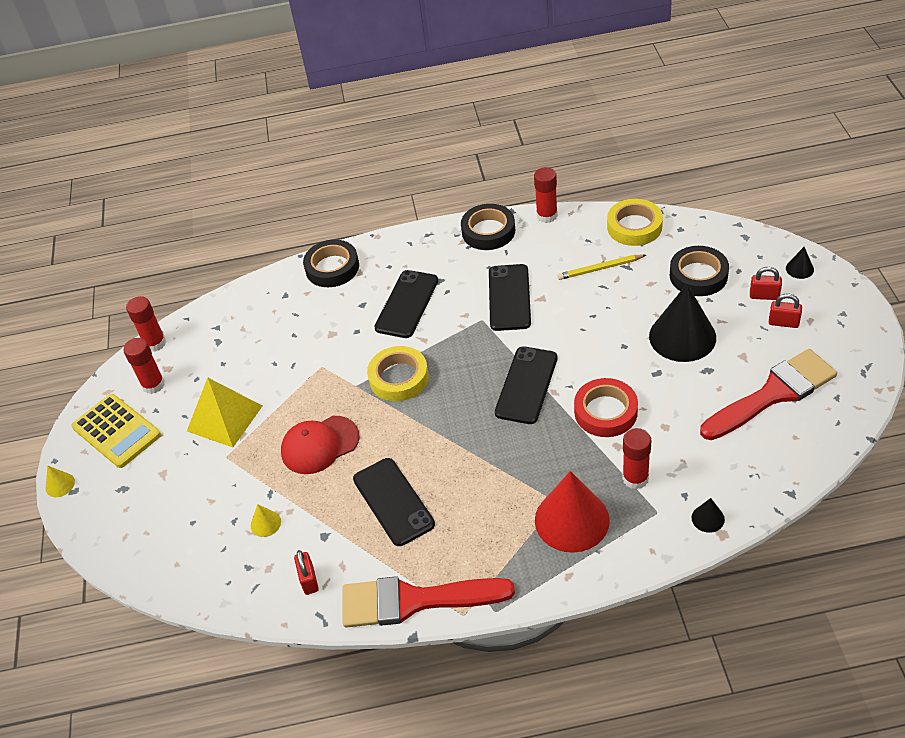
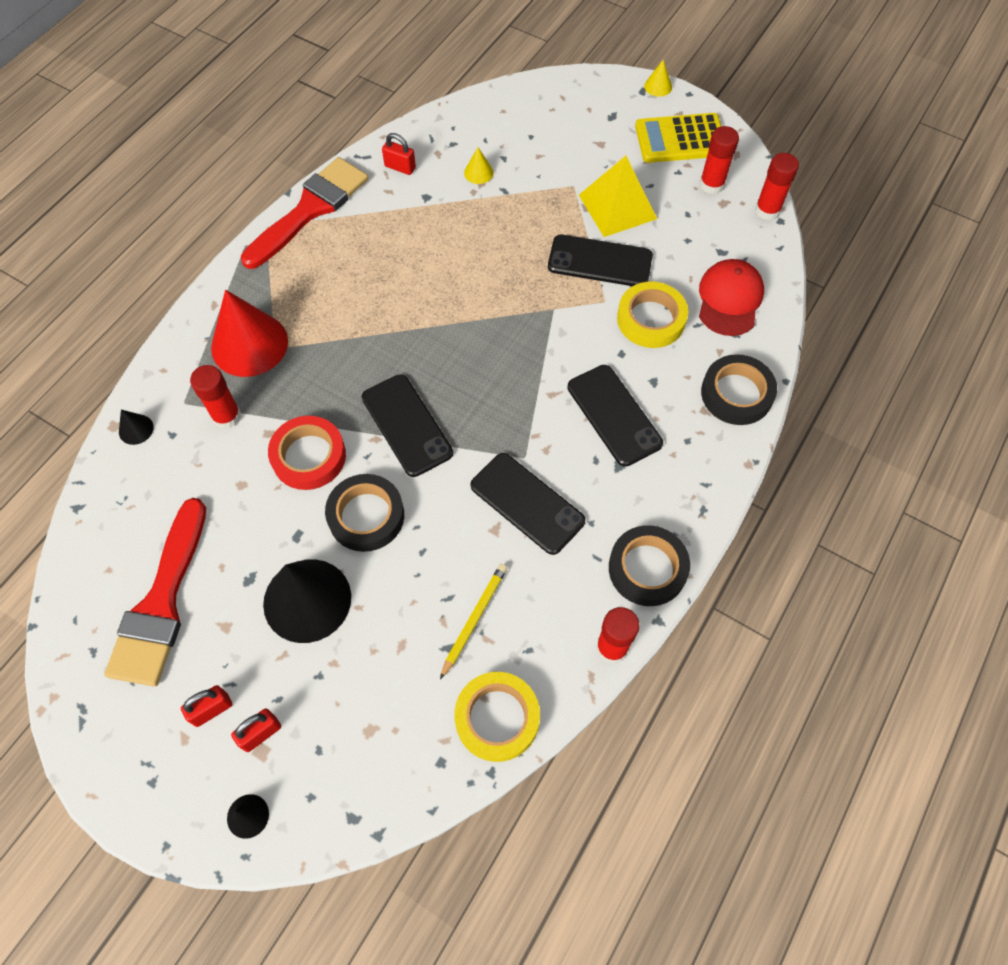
camera: 125 degrees right, 15 degrees up
(319, 445) = (515, 246): red cap -> red cap (729, 299)
(393, 502) = (404, 253): black phone -> black phone (600, 261)
(399, 378) = (526, 343): yellow tape -> yellow tape (651, 319)
(698, 275) = (358, 702): black tape -> black tape (366, 516)

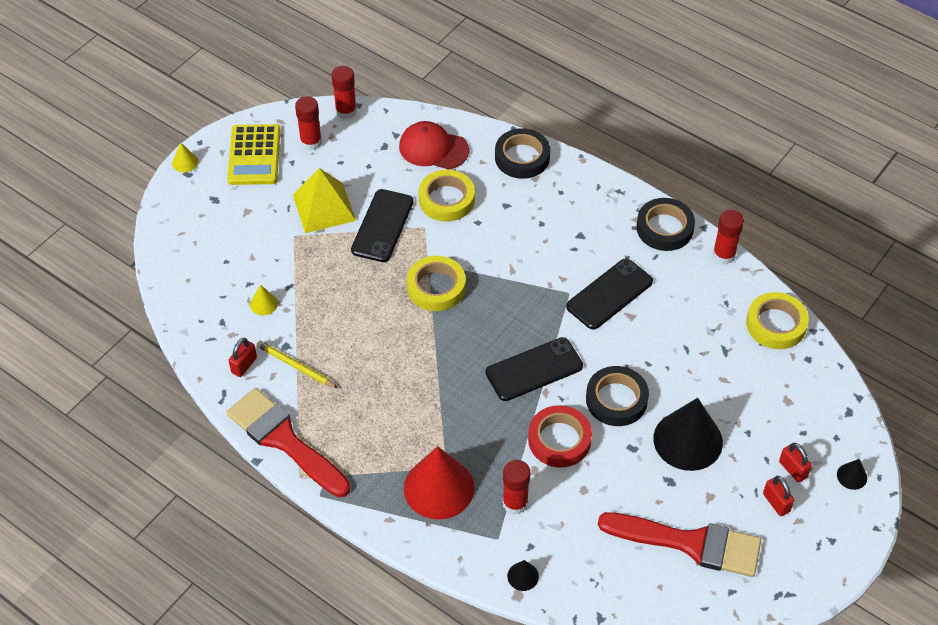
camera: 85 degrees left, 10 degrees down
(474, 619) = (703, 333): yellow pencil -> yellow pencil (295, 366)
(517, 320) = (436, 287): none -> yellow tape
(614, 415) = (535, 233): black phone -> none

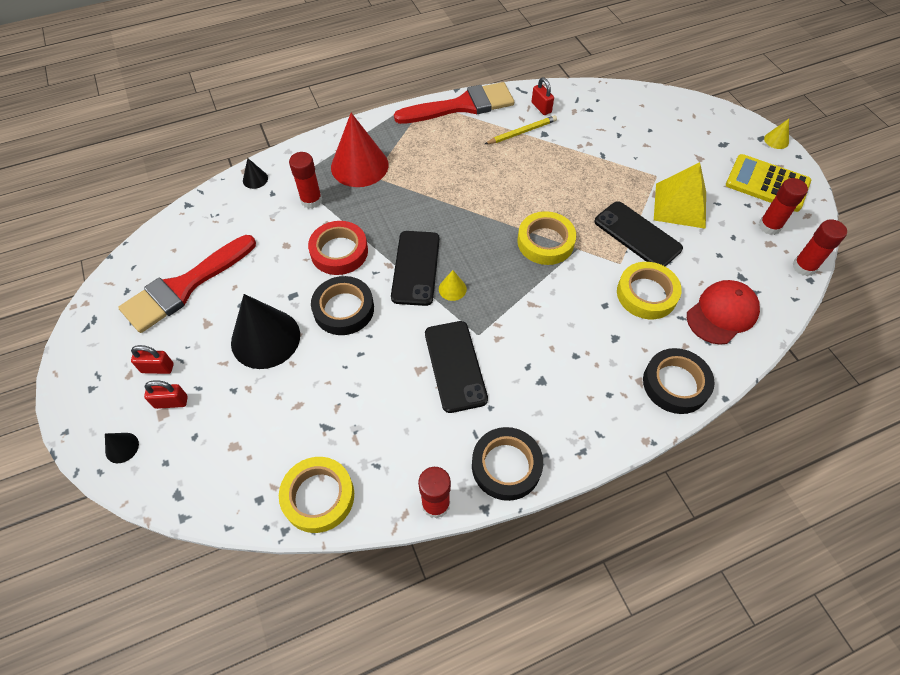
camera: 120 degrees right, 5 degrees up
(263, 304) = (593, 135): yellow cone -> yellow cone (452, 289)

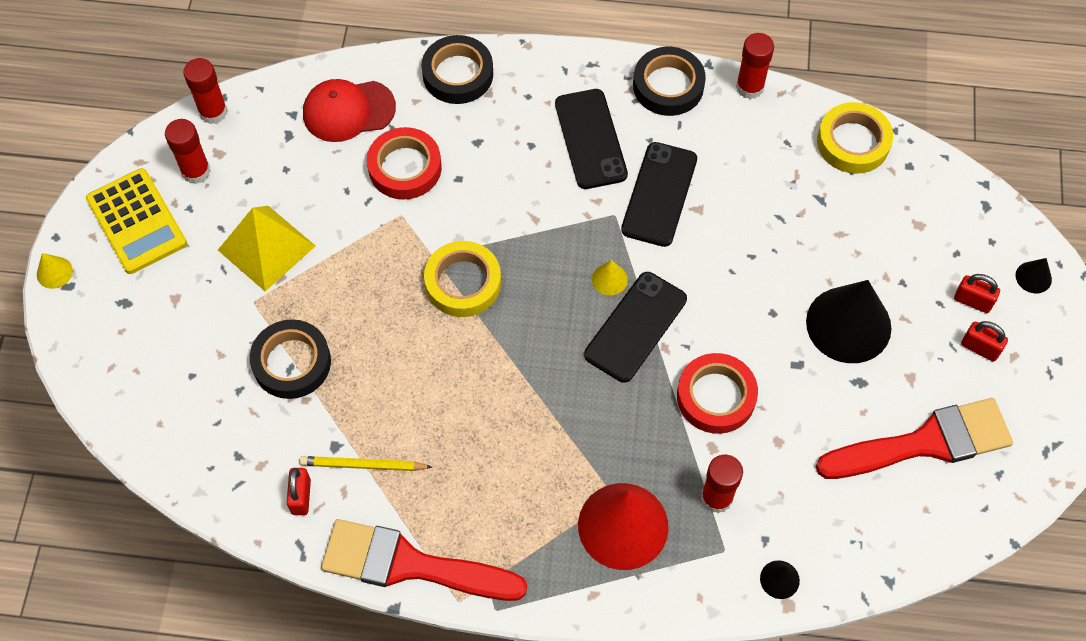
camera: 150 degrees left, 5 degrees up
(343, 309) = (745, 316): black tape -> black tape (292, 362)
(637, 235) = (351, 237): black phone -> black phone (590, 139)
(646, 294) = (405, 168): yellow tape -> red tape

